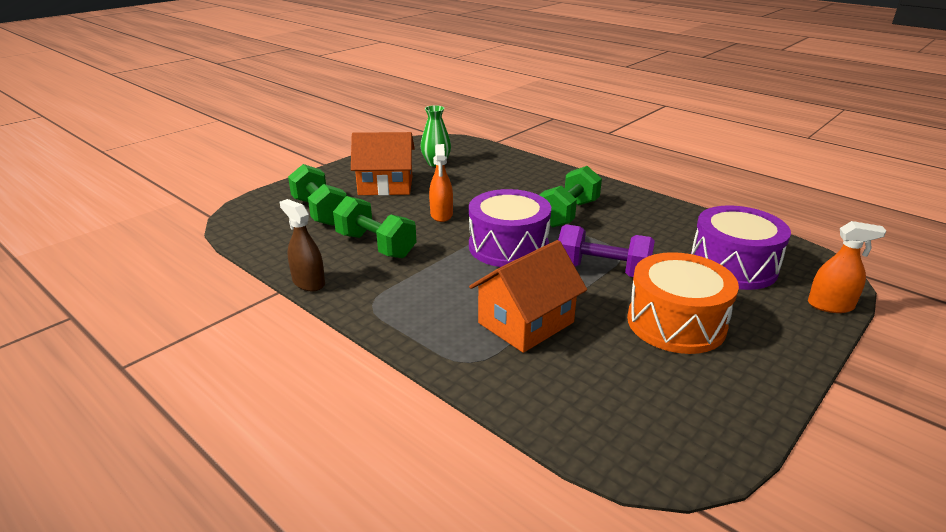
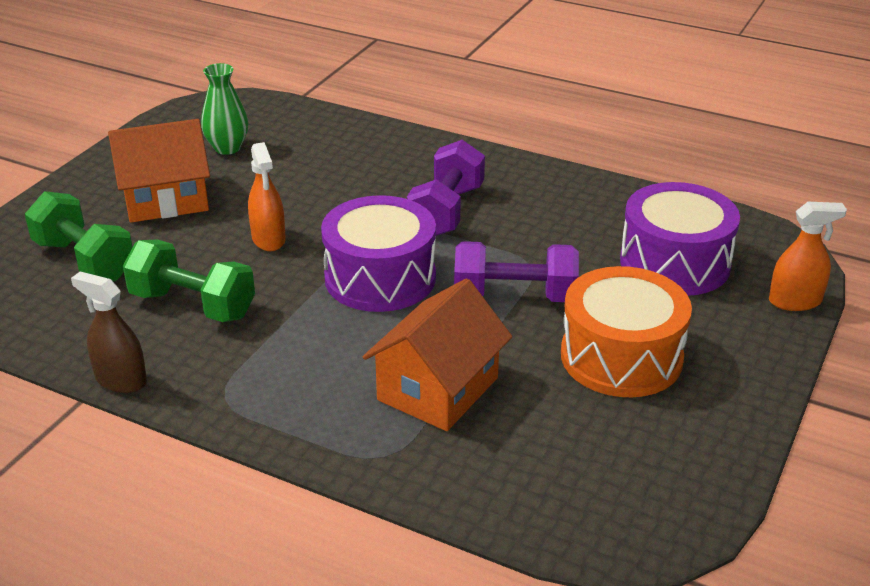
camera: 15 degrees left, 5 degrees up
(568, 213) = (446, 211): green dumbbell -> purple dumbbell

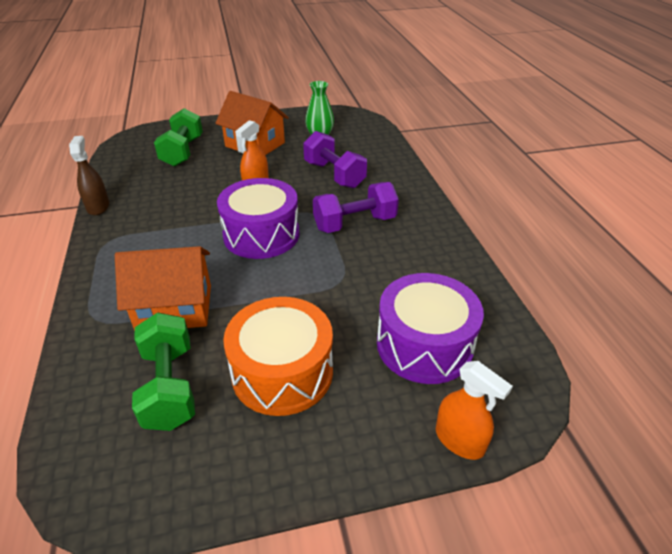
camera: 50 degrees right, 5 degrees up
(193, 305) = (176, 194): green dumbbell -> green dumbbell (170, 386)
(514, 296) = (298, 291): purple dumbbell -> purple dumbbell (334, 175)

